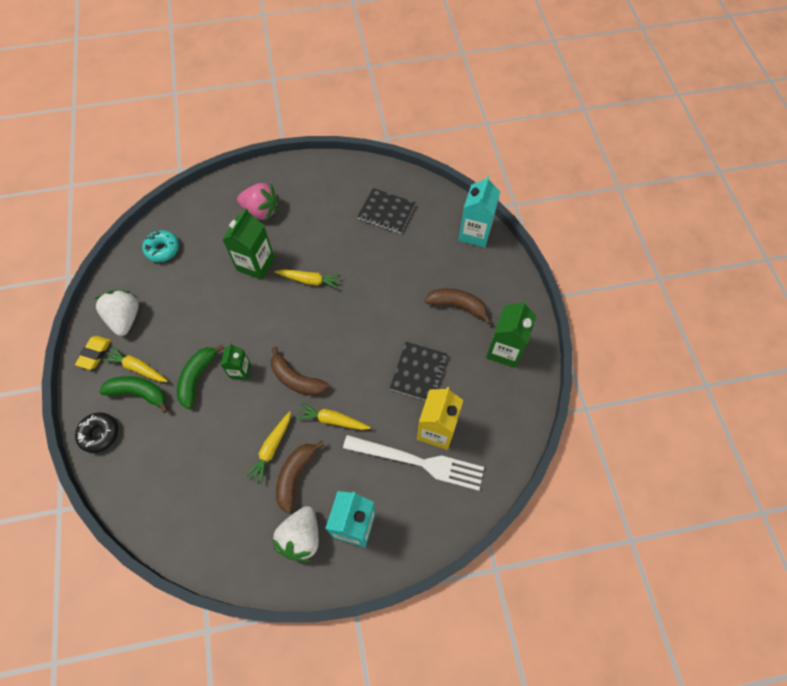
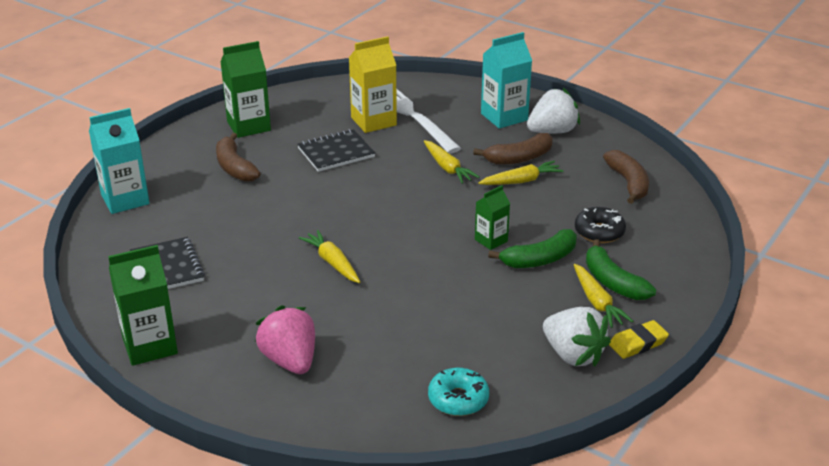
camera: 135 degrees left, 30 degrees down
(99, 434) = (681, 275): black donut -> black donut (599, 232)
(125, 318) = (573, 355): white strawberry -> white strawberry turned 75 degrees counterclockwise
(255, 264) = (368, 312): green carton -> green carton (150, 346)
(296, 379) = (445, 206): brown banana -> brown banana (628, 183)

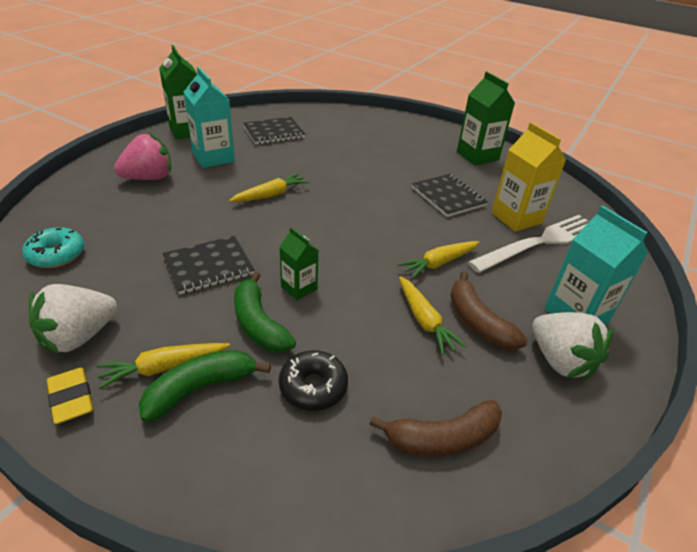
camera: 85 degrees right, 5 degrees up
(125, 199) = (358, 116): turquoise carton -> turquoise carton (213, 157)
(235, 167) = (410, 152): brown banana -> none
(466, 293) = (209, 266): none -> black notebook

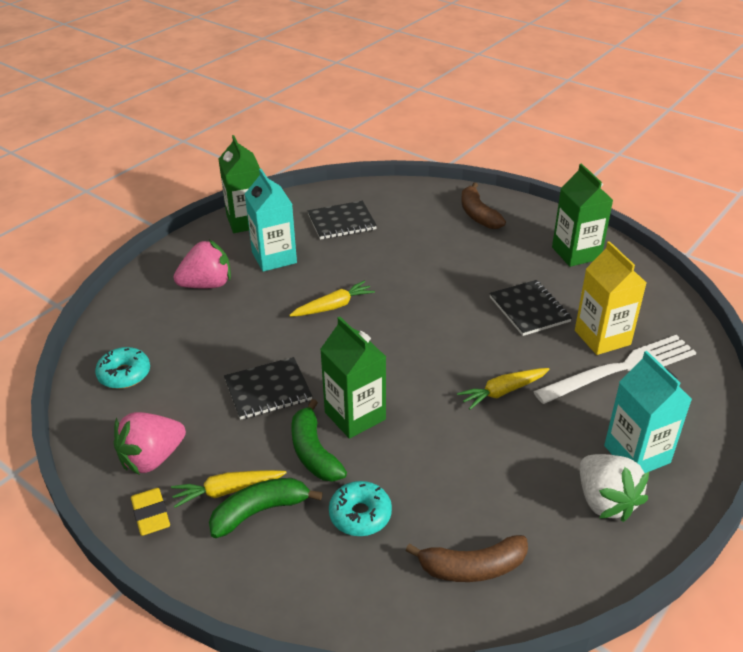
camera: 10 degrees right, 0 degrees up
(79, 336) = (152, 458): white strawberry -> pink strawberry
(299, 288) = (355, 416): green carton -> green carton, size x1.72
(313, 387) = (360, 515): black donut -> turquoise donut
(424, 320) = (476, 454): yellow carrot -> none
(478, 322) = (530, 458): brown banana -> brown banana (478, 215)

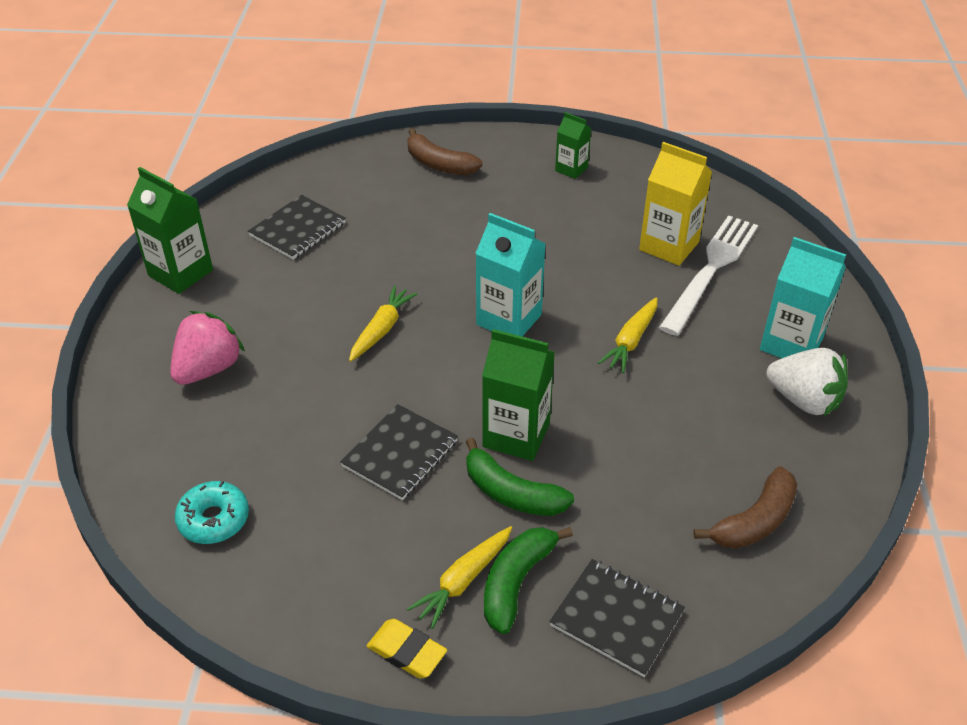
camera: 35 degrees left, 5 degrees up
(152, 458) = (346, 593): pink strawberry -> none
(274, 258) = (259, 303): turquoise carton -> turquoise carton (509, 319)
(360, 515) = (614, 530): turquoise donut -> none
(529, 309) = (580, 246): black notebook -> black notebook (617, 618)
(576, 253) = (571, 169): green carton -> green carton, size x0.58

